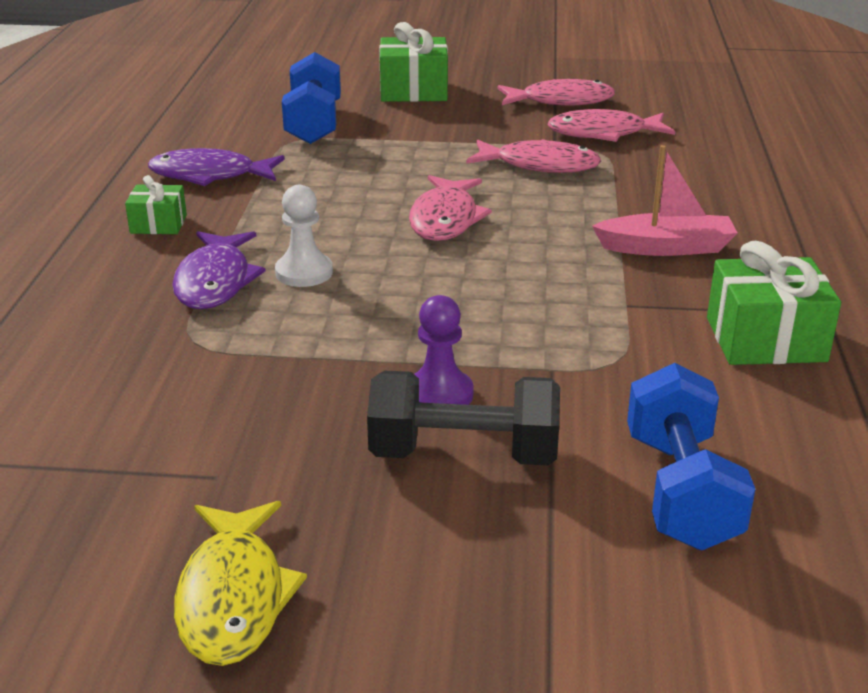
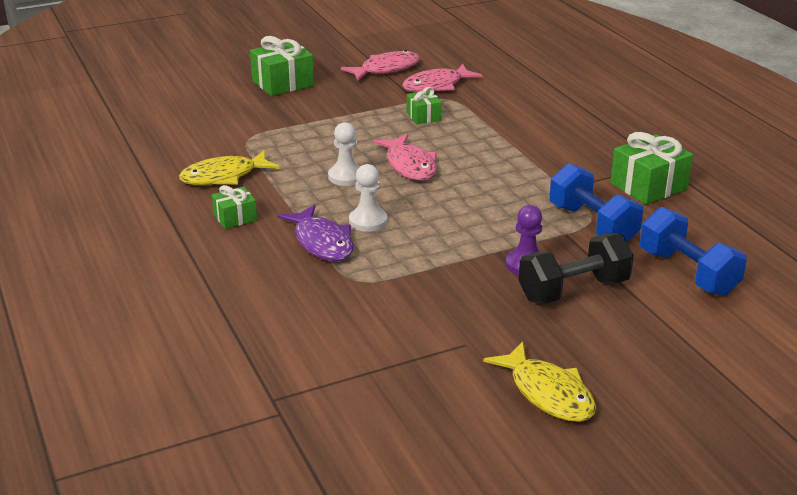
camera: 30 degrees left, 0 degrees up
(210, 175) = (224, 176): purple fish -> yellow fish
(314, 124) = (246, 123): blue dumbbell -> blue dumbbell (592, 224)
(348, 212) = (346, 177): none -> white pawn
(540, 165) = (423, 116): pink fish -> green gift
(666, 247) = (548, 149): pink boat -> none

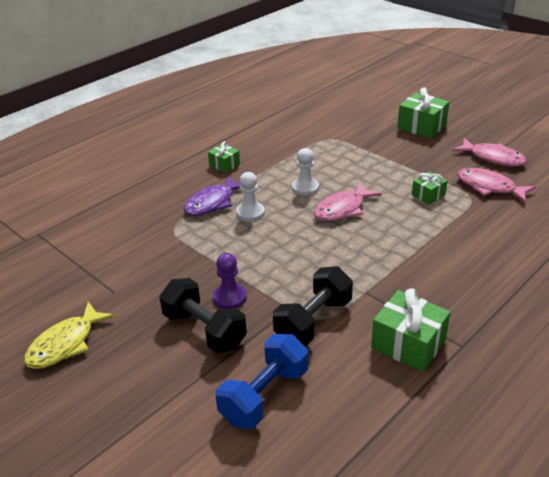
camera: 70 degrees right, 5 degrees up
(224, 176) = (272, 146): yellow fish -> none
(592, 224) = (313, 321): blue dumbbell -> black dumbbell

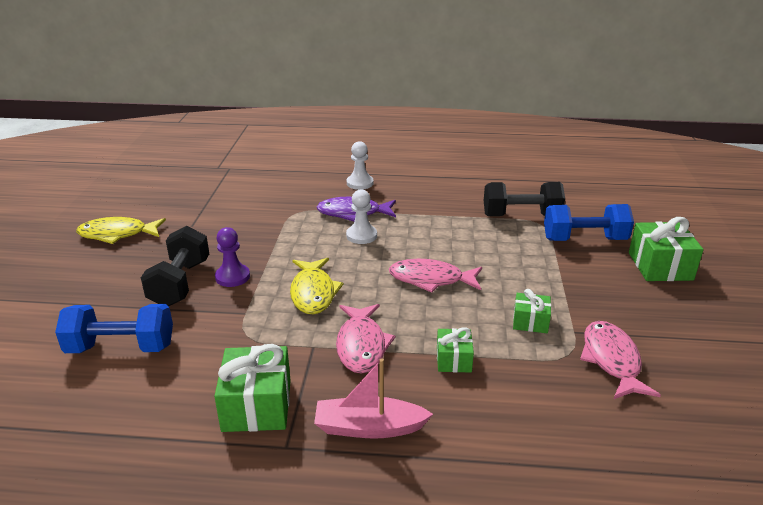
camera: 50 degrees right, 5 degrees down
(224, 165) = (416, 194): green gift -> green gift (453, 360)
(300, 266) = (313, 293): none -> yellow fish
(305, 188) = (437, 246): white pawn -> white pawn (360, 183)
(313, 321) = (240, 333): black dumbbell -> black dumbbell (521, 216)
(366, 134) = (584, 239): none -> blue dumbbell
(473, 302) = (369, 427): none -> pink boat
(493, 158) = (680, 340): pink fish -> pink fish (361, 345)

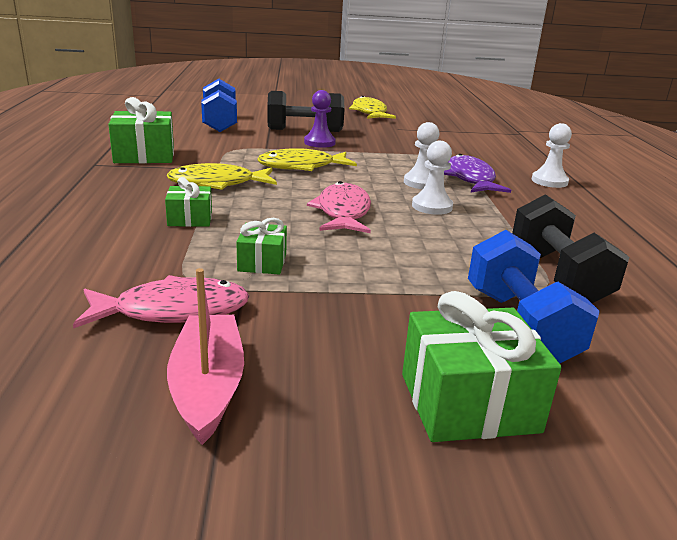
camera: 80 degrees right, 5 degrees down
(361, 345) = (217, 184): pink fish -> yellow fish
(369, 427) = (102, 186): pink boat -> pink boat (208, 387)
(415, 239) = (432, 206): none -> white pawn

